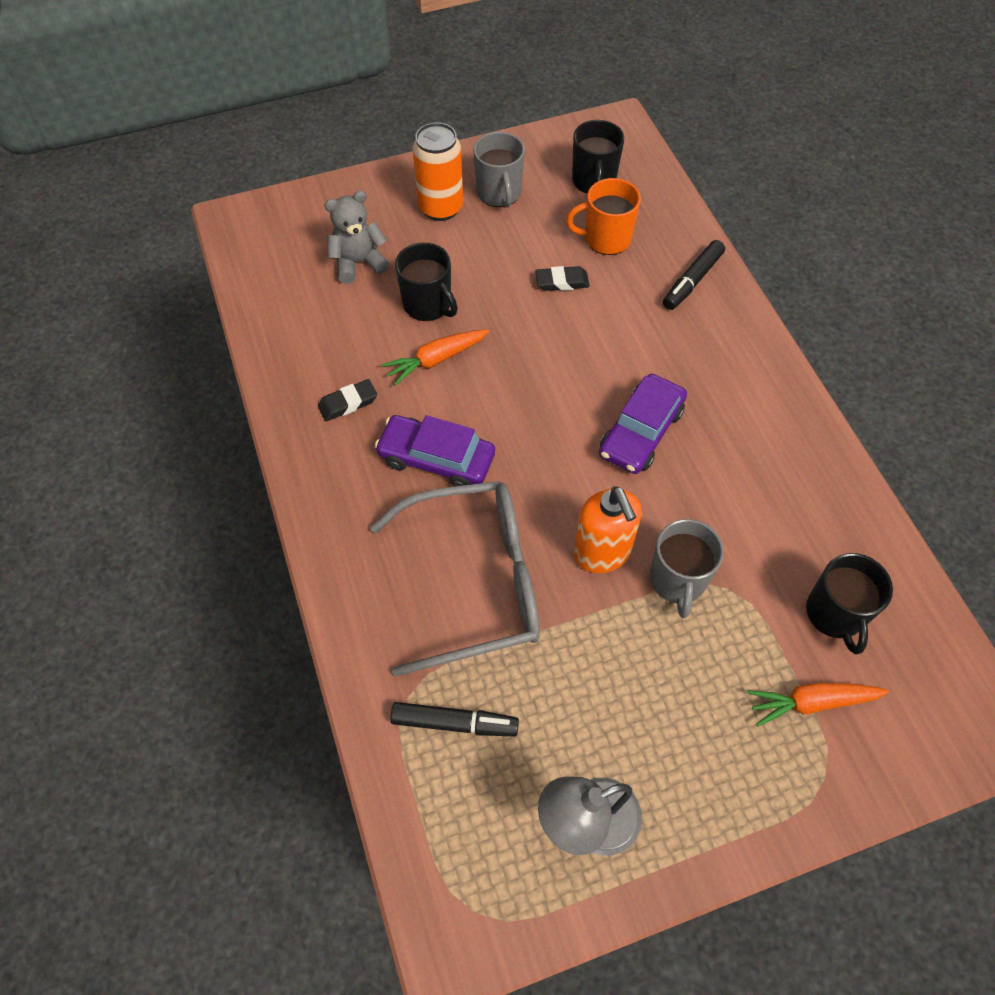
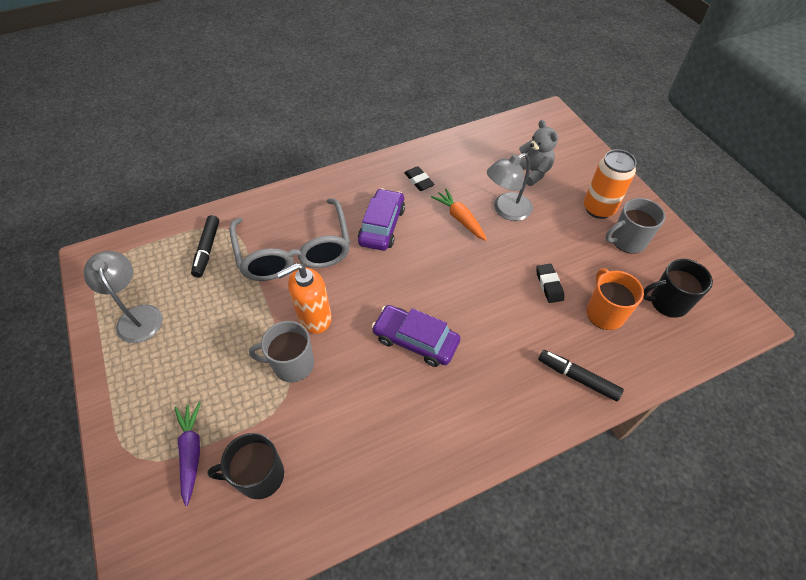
camera: 85 degrees right, 5 degrees down
(428, 305) = (506, 210): black mug -> grey lamp
(812, 702) = (191, 452): orange carrot -> purple carrot

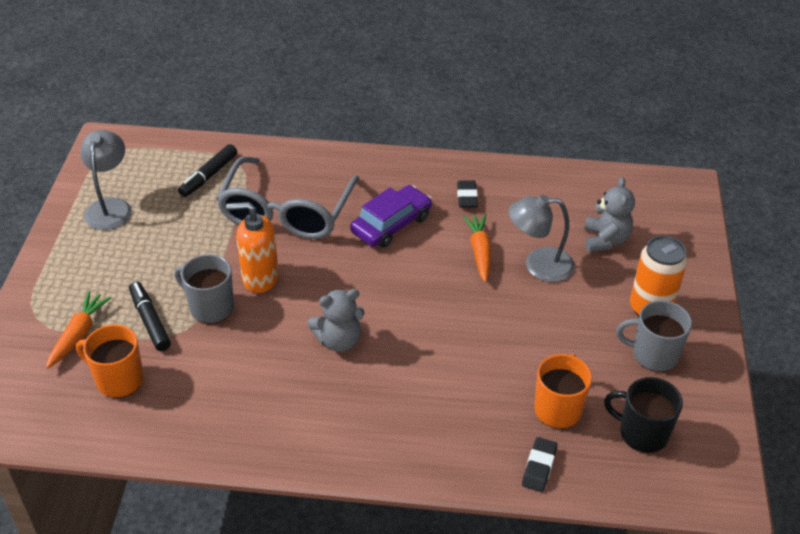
camera: 30 degrees right, 10 degrees down
(191, 452) = (78, 334): purple carrot -> orange carrot
(259, 476) = (118, 379): black mug -> orange mug
(415, 340) = (339, 341): purple car -> grey teddy bear
(549, 285) = (520, 356): black eraser -> black eraser (539, 467)
(577, 378) = (473, 450): black marker -> black marker (150, 321)

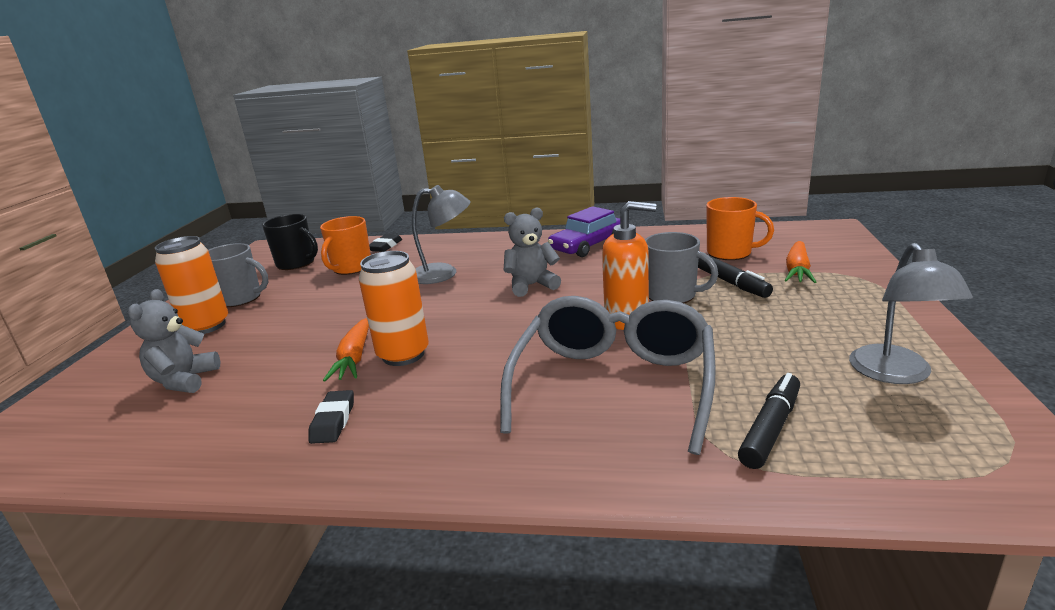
camera: 175 degrees left, 20 degrees down
(391, 224) = (459, 379): purple car -> purple car (587, 245)
(441, 252) = (403, 355): none -> orange can
(538, 265) = (291, 351): grey lamp -> grey lamp (443, 274)

